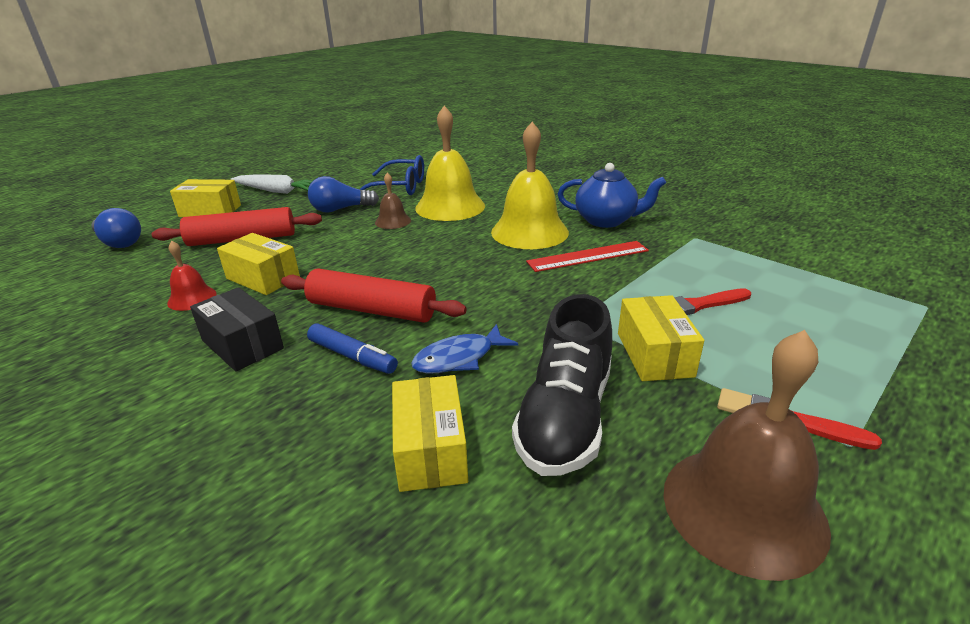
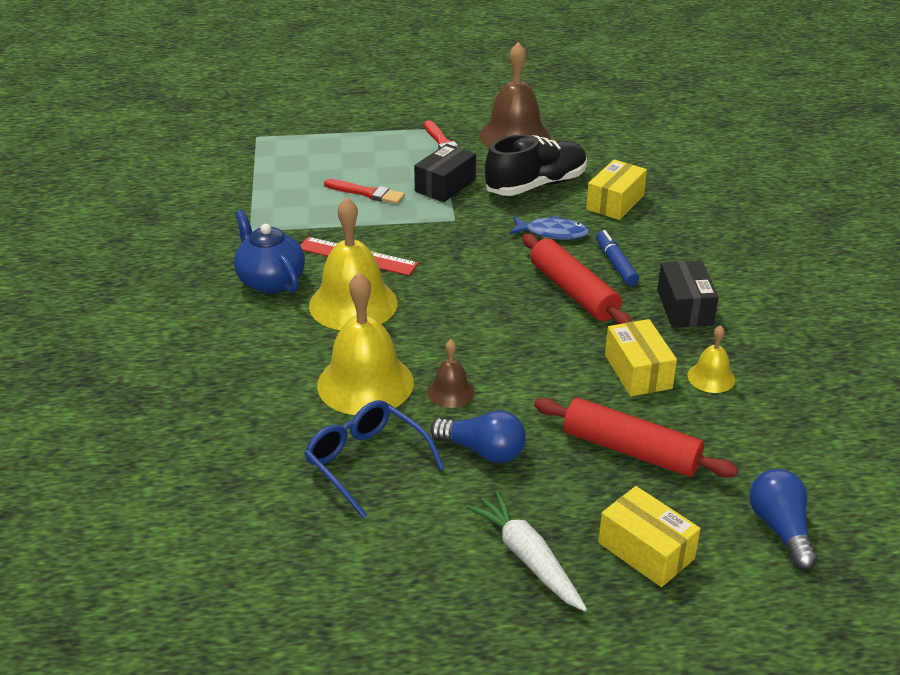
camera: 140 degrees left, 5 degrees up
(192, 298) = (711, 377): red bell -> yellow bell
(654, 354) = (445, 185): yellow box -> black box

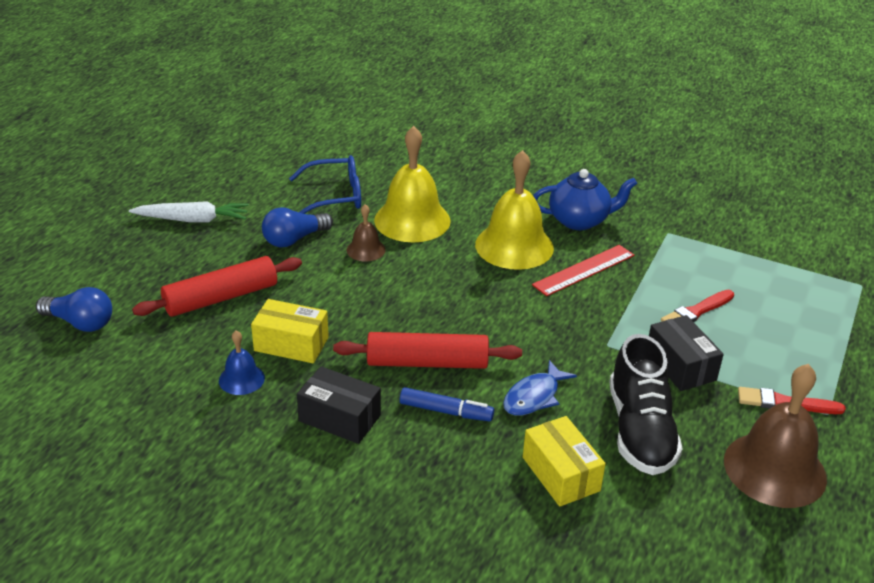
camera: 120 degrees right, 0 degrees up
(646, 550) = (141, 262): yellow box -> none
(711, 377) = (241, 379): yellow bell -> blue bell

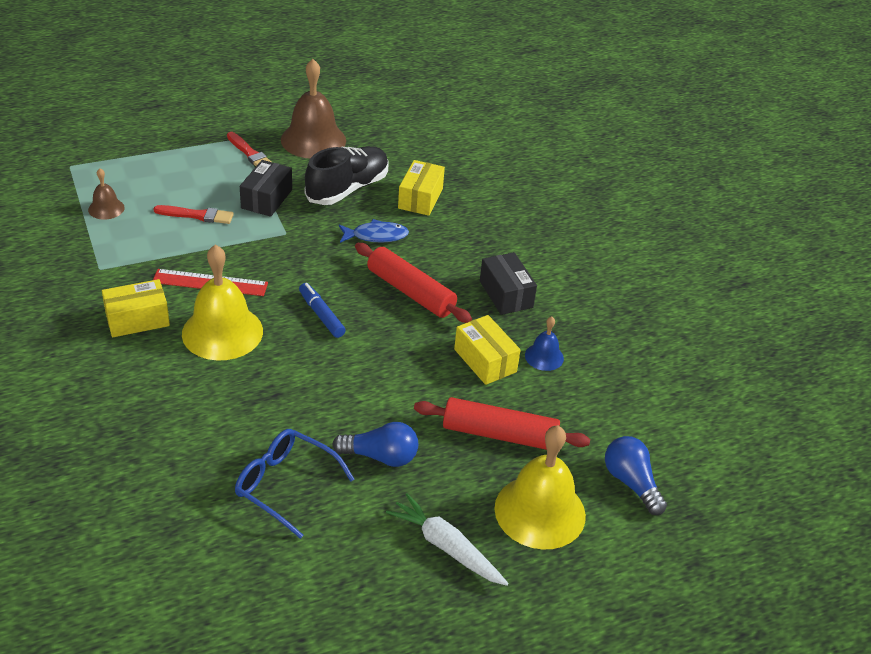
camera: 140 degrees left, 5 degrees up
(366, 250) = (336, 405): brown bell -> brown bell (106, 208)
(412, 220) = (259, 409): yellow bell -> yellow bell (540, 511)
(446, 411) = (438, 260): blue marker -> blue marker (321, 315)
(579, 220) = (137, 319): blue teapot -> yellow box

